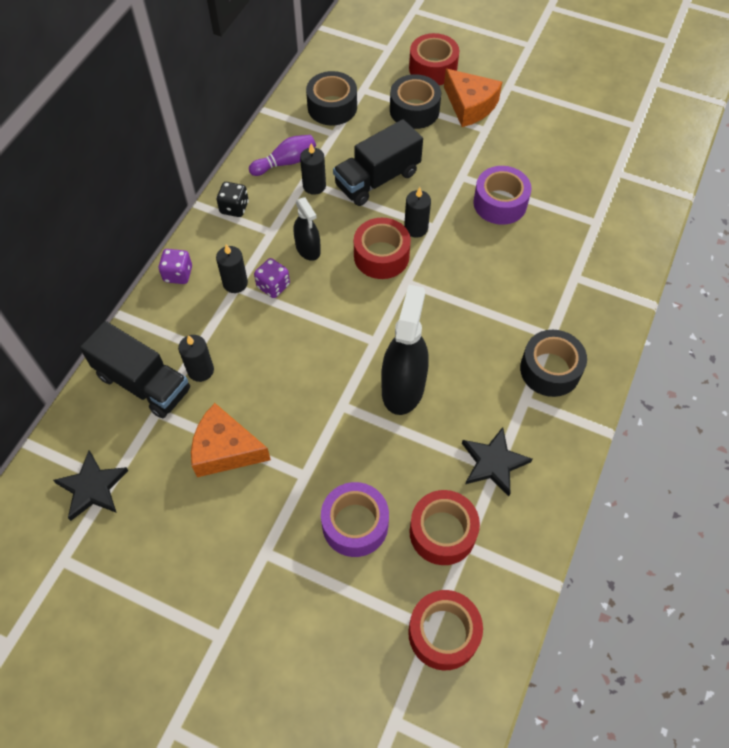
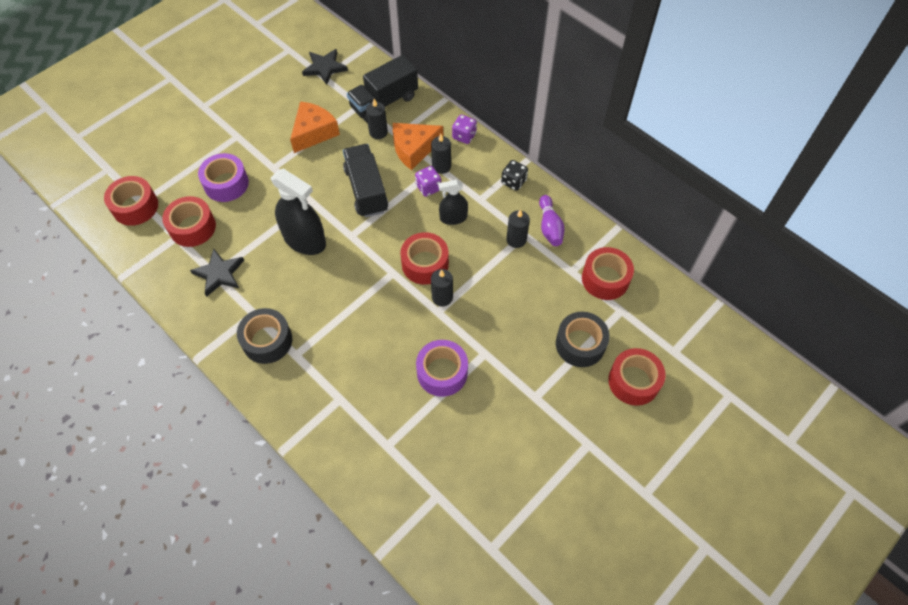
camera: 110 degrees right, 0 degrees up
(332, 107) = (605, 279): black tape -> red tape
(377, 179) = (506, 287): black truck -> black truck (366, 190)
(470, 106) = (571, 395): orange cheese -> orange cheese (414, 149)

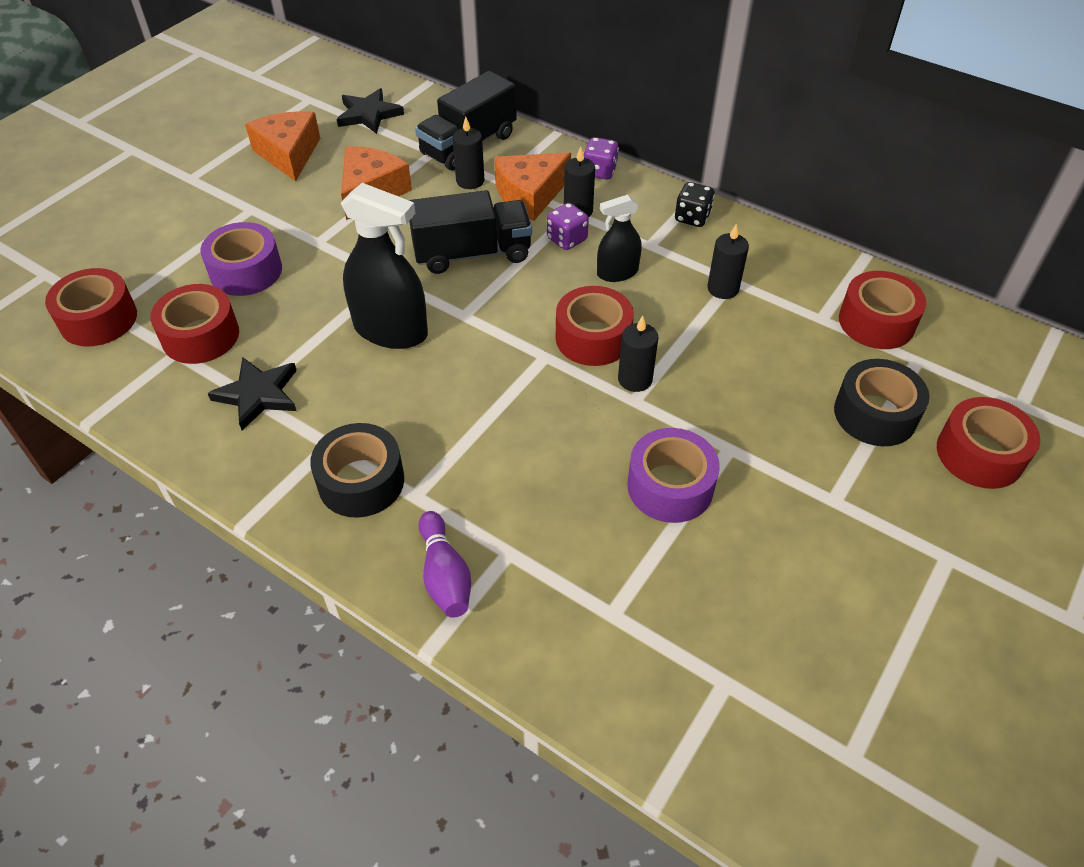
camera: 10 degrees left, 10 degrees down
(267, 94) = (289, 154): none -> orange cheese
(366, 190) = (472, 253): black truck -> black truck turned 105 degrees clockwise
(549, 227) = (767, 266): purple bowling pin -> purple bowling pin (444, 575)

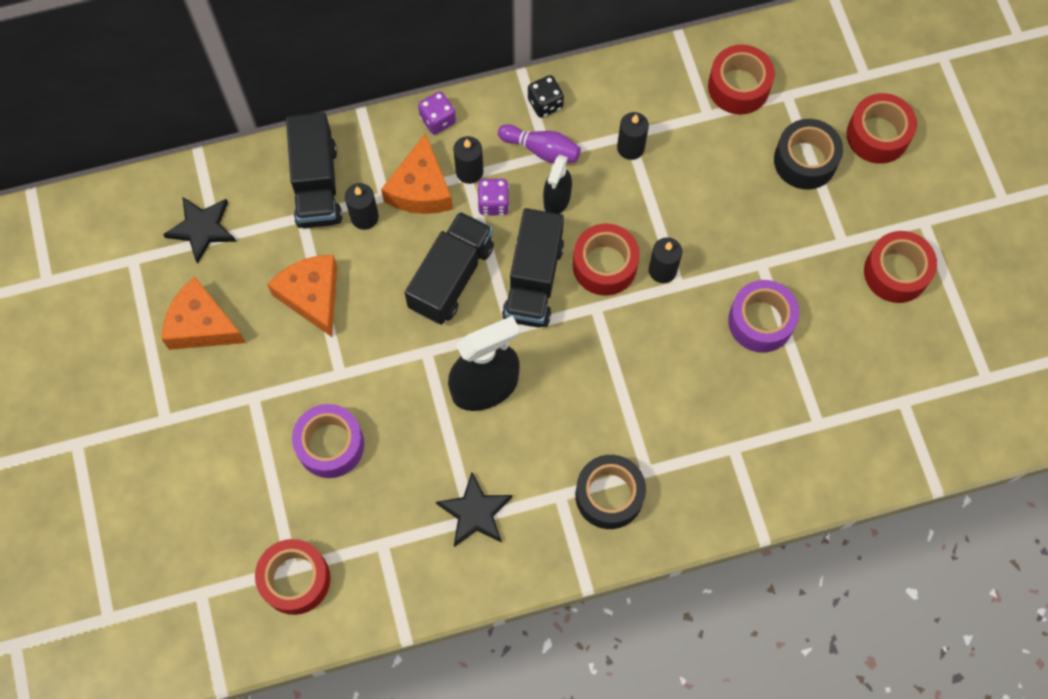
camera: 50 degrees left, 20 degrees up
(200, 336) = (378, 517): red tape -> red tape (896, 272)
(444, 575) = (720, 495): purple bowling pin -> purple bowling pin (541, 150)
(525, 302) = (533, 281): none -> black truck

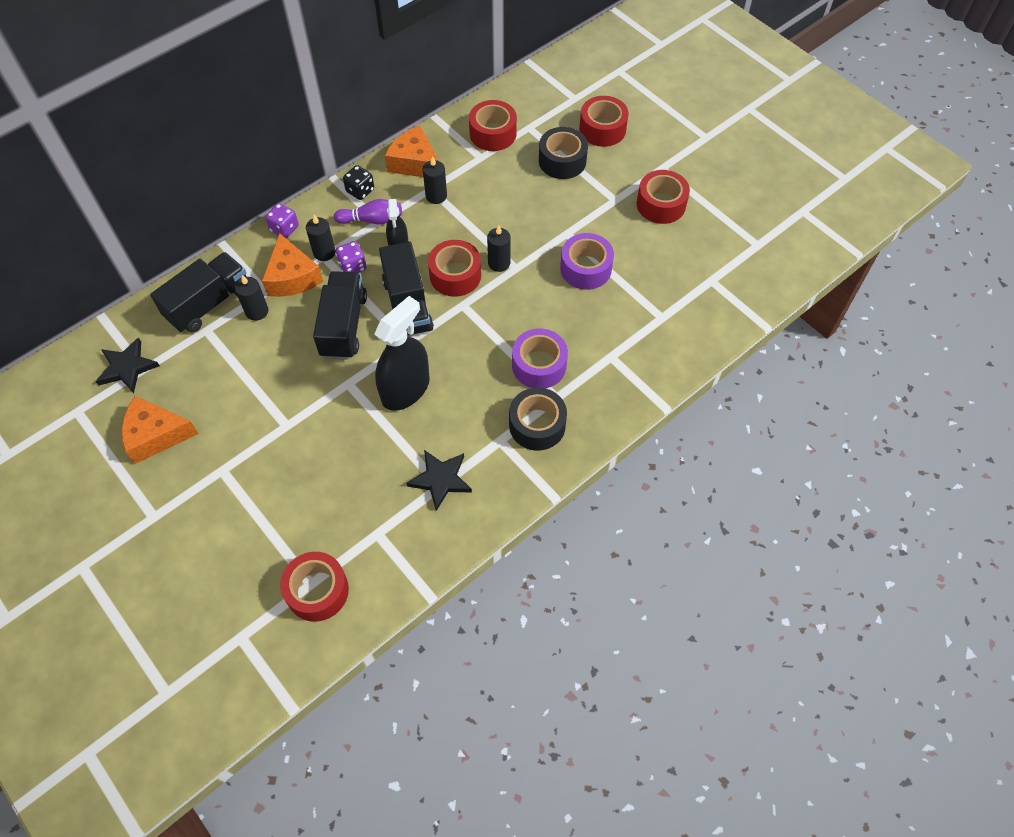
camera: 25 degrees left, 10 degrees down
(312, 296) = (239, 380): orange cheese -> orange cheese (415, 163)
(316, 185) = (209, 304): black truck -> black truck turned 105 degrees counterclockwise
(330, 445) = (301, 479): purple tape -> purple tape (539, 365)

